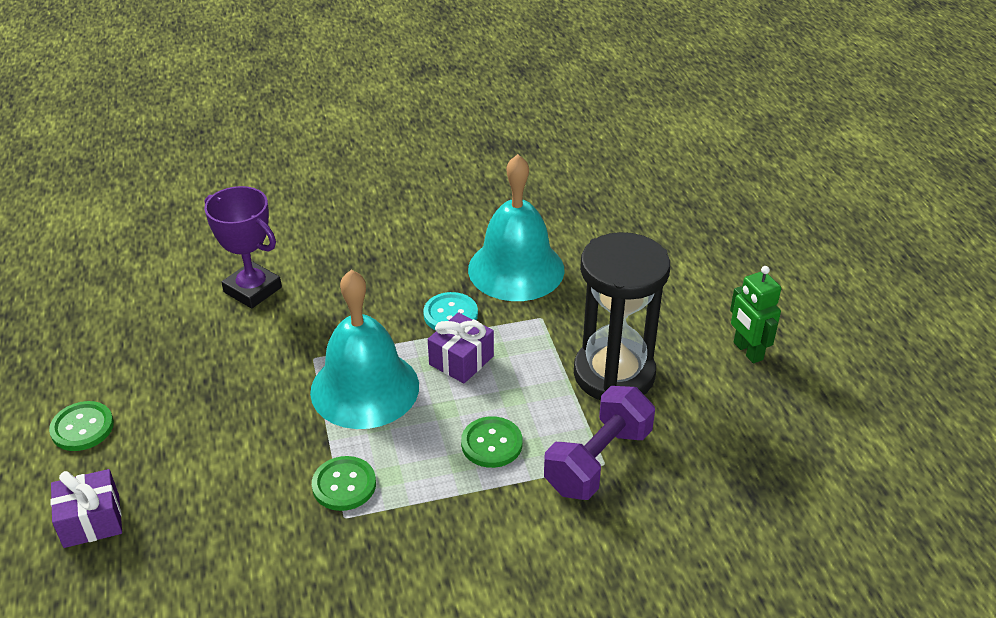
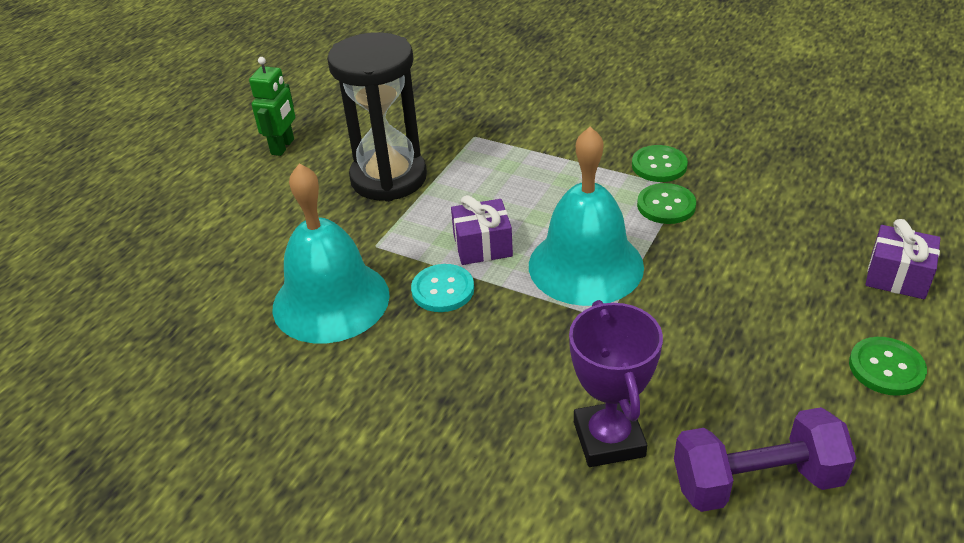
camera: 135 degrees left, 0 degrees up
(491, 444) = (531, 180): green button -> green button (659, 165)
(598, 461) = (476, 139): purple dumbbell -> purple dumbbell (756, 481)

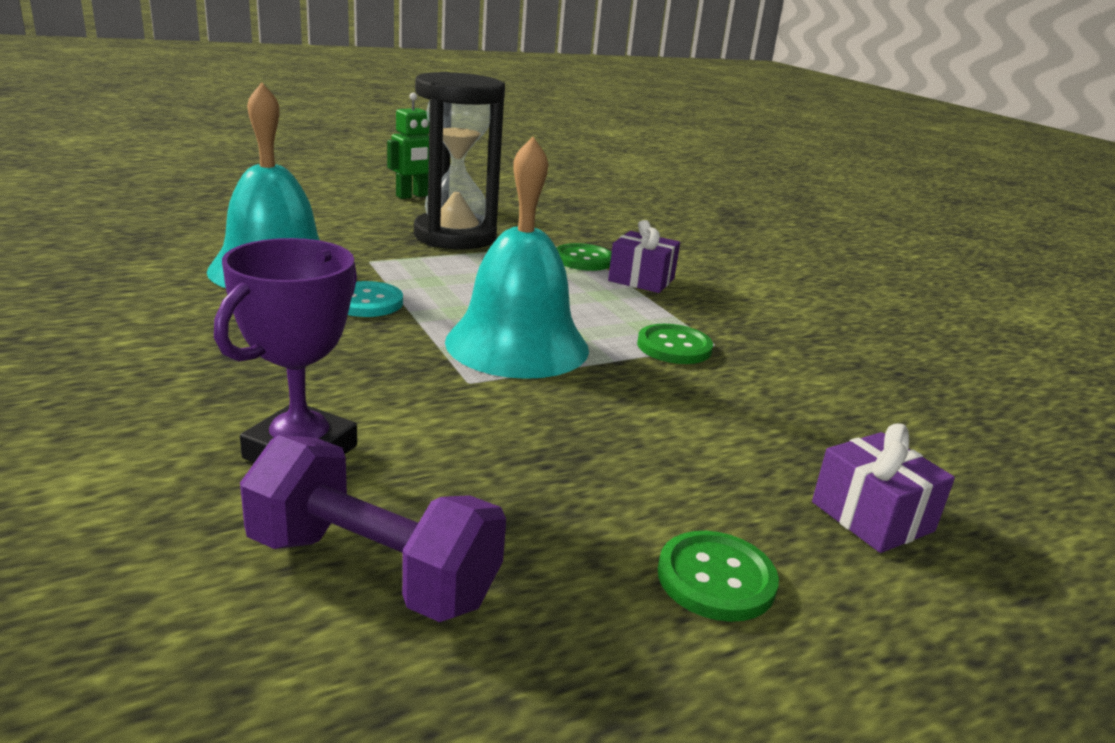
camera: 30 degrees right, 15 degrees down
(482, 246) = (451, 296): purple gift -> purple gift (641, 280)
(659, 165) = (716, 323): green button -> green button (583, 259)

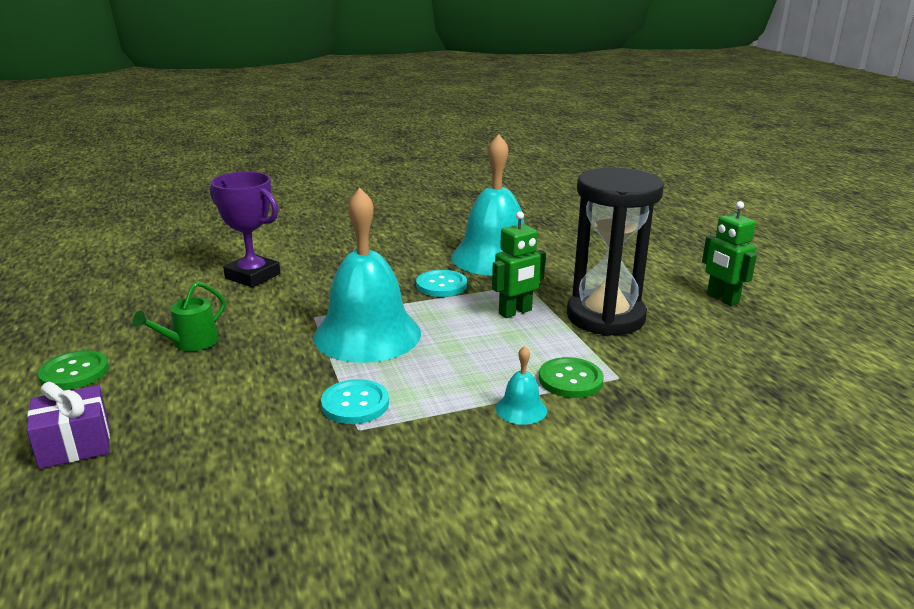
camera: 100 degrees right, 0 degrees up
(373, 570) = (151, 293): purple dumbbell -> none
(446, 269) = (515, 312): none -> green robot
(576, 475) = (190, 343): none -> green watering can
(641, 280) = (521, 409): purple gift -> turquoise bell
(674, 347) = (355, 404): green button -> turquoise button

